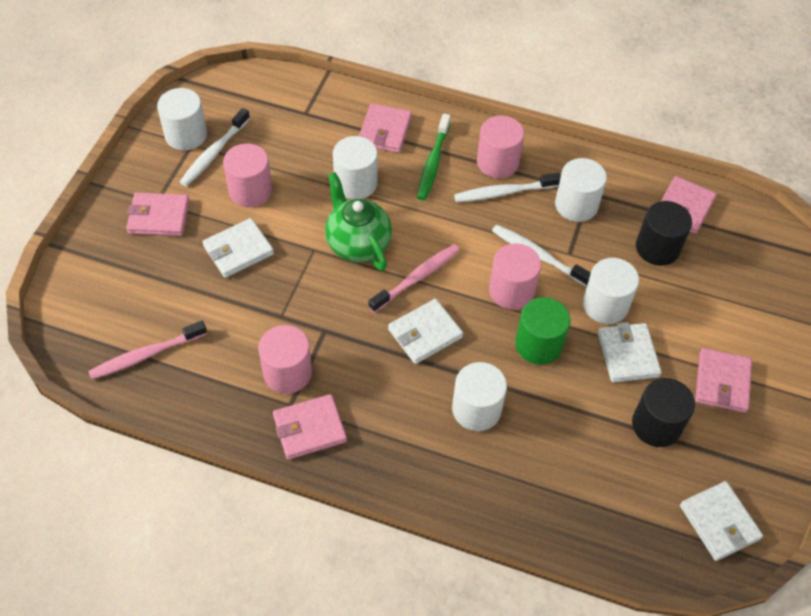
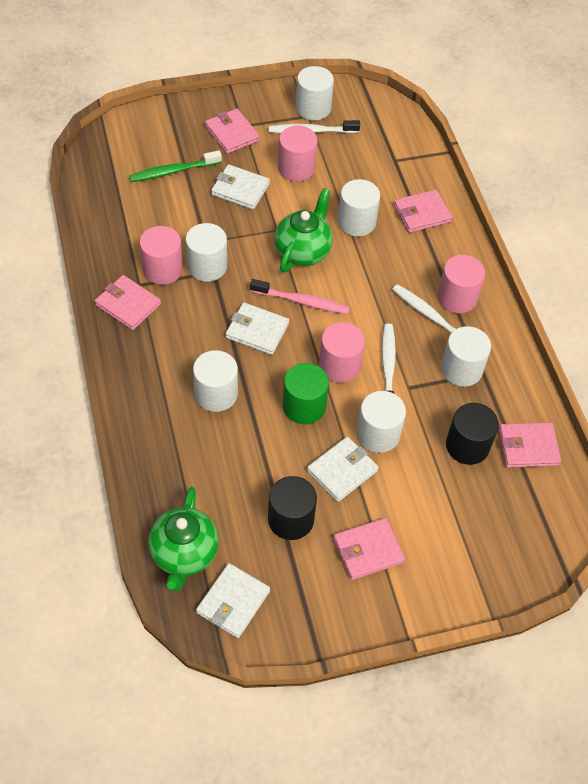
camera: 55 degrees right, 0 degrees up
(146, 355) = (119, 189): pink toothbrush -> none
(314, 332) = (207, 266): none -> white cylinder
(433, 163) = (418, 258): green toothbrush -> green toothbrush (173, 171)
(645, 537) = (184, 554): none -> green teapot

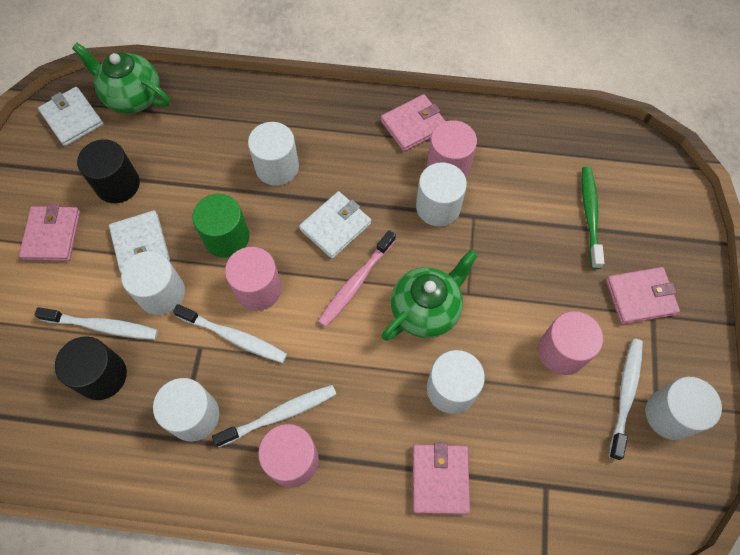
camera: 115 degrees right, 10 degrees up
(240, 189) = (542, 276): white wallet -> none
(303, 251) = (426, 310): green teapot -> green teapot turned 90 degrees counterclockwise
(428, 465) = (102, 326): none -> white toothbrush
(528, 447) = (66, 441): pink wallet -> none

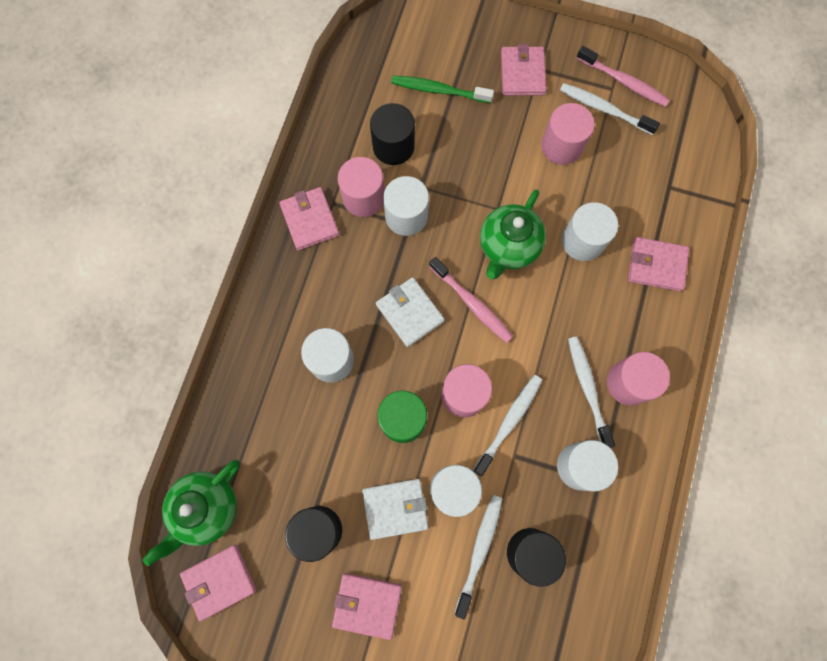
camera: 80 degrees left, 10 degrees up
(72, 118) = (219, 581): white wallet -> pink wallet
(426, 310) = (508, 247): green teapot -> green teapot turned 120 degrees counterclockwise
(511, 183) = (393, 146): none -> black cylinder
(670, 414) = (623, 82): white cylinder -> pink toothbrush

